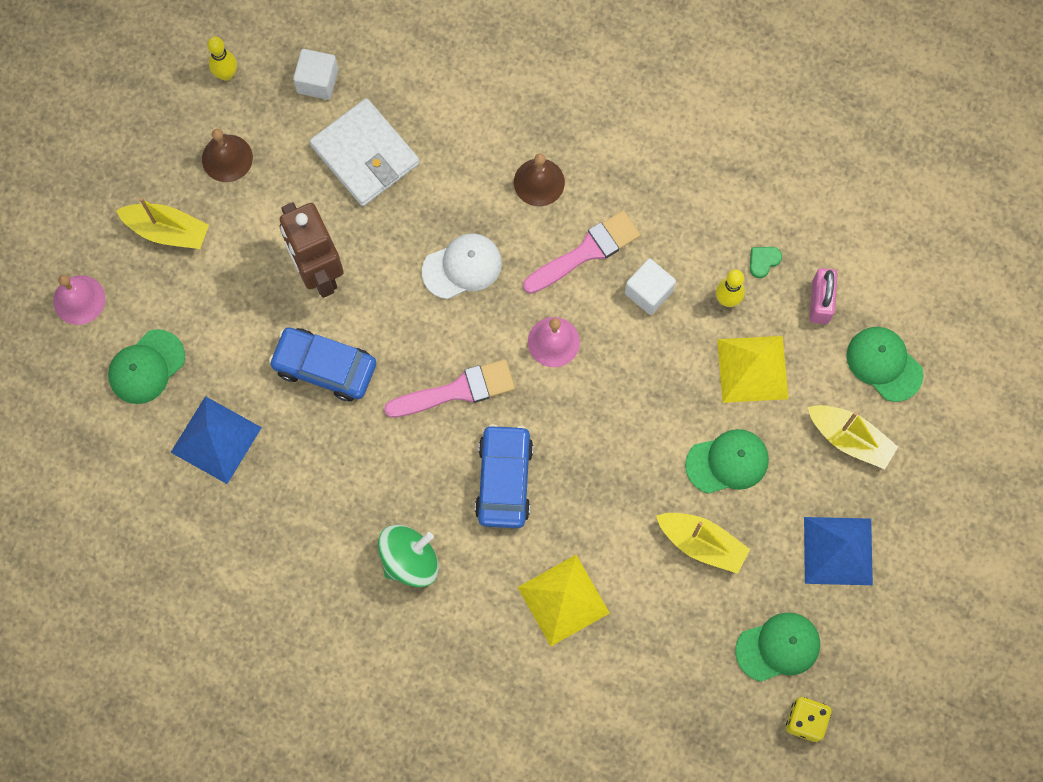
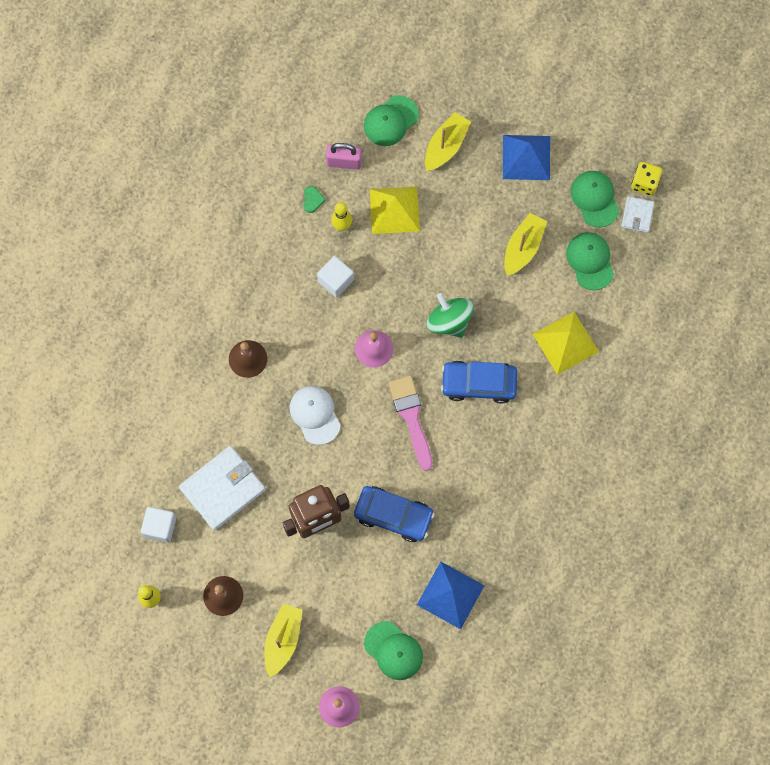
camera: 90 degrees left, 0 degrees up
(324, 367) = (393, 515): blue car -> blue car turned 90 degrees counterclockwise
(410, 560) = (539, 450): green spinning top -> green spinning top (449, 321)
(586, 252) = (304, 325): pink brush -> none
(727, 462) = (463, 229): green cap -> green cap (590, 261)
(755, 708) = (637, 215): none -> white wallet
(763, 261) = (312, 200): green heart -> green heart turned 135 degrees counterclockwise

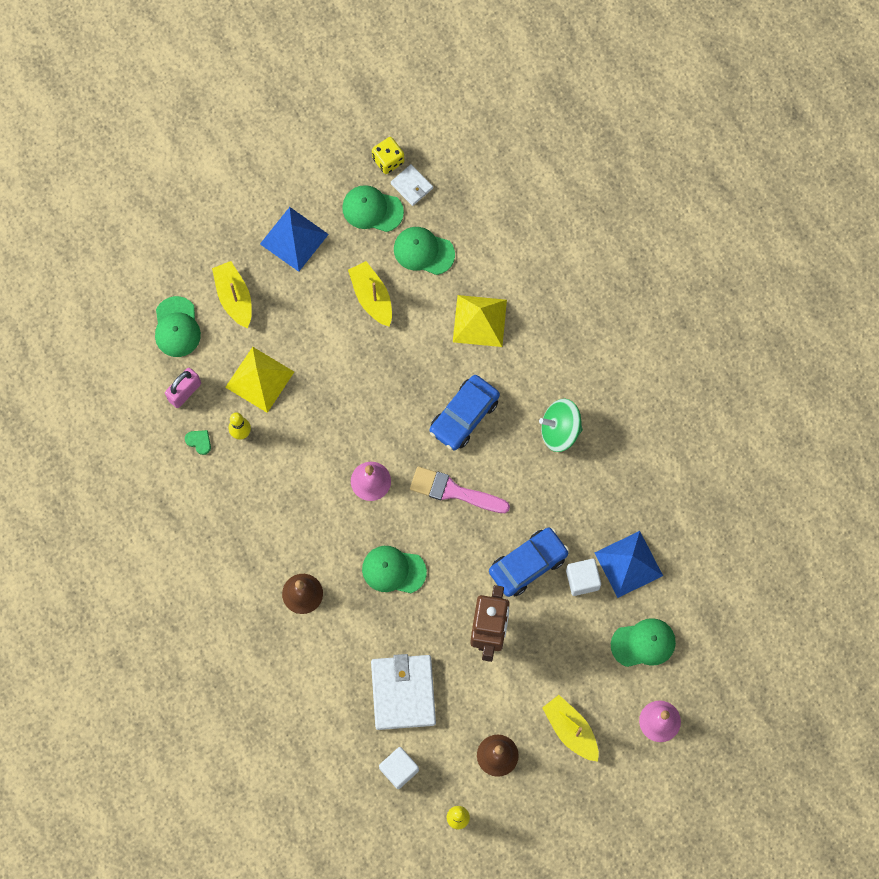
camera: 55 degrees left, 0 degrees up
(315, 415) = (393, 570): white cap -> green cap
(336, 280) = (287, 471): white cube -> white cube (582, 580)
(449, 321) = (392, 402): green spinning top -> green spinning top (560, 430)

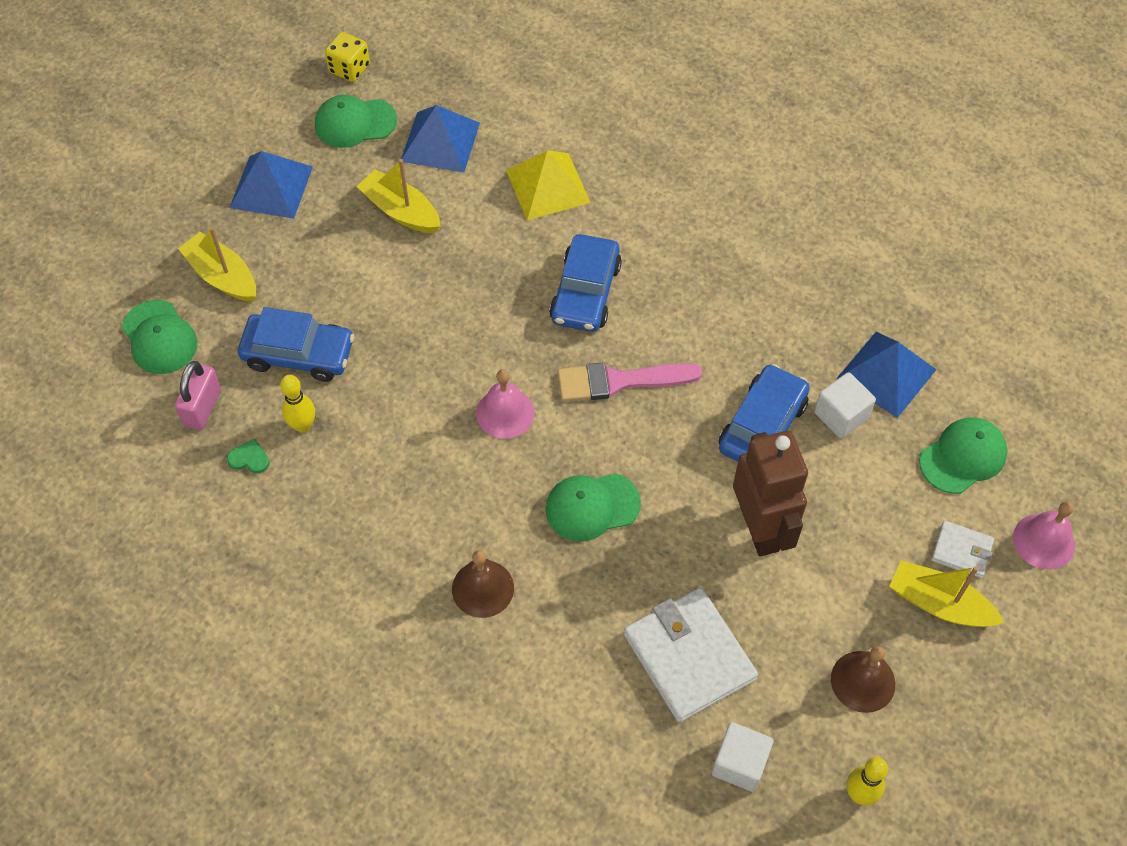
camera: 25 degrees left, 15 degrees down
(259, 379) = (299, 354): yellow pyramid -> blue car
(411, 186) = (391, 83): white wallet -> white wallet (961, 551)
(423, 251) = (440, 142): green cap -> blue pyramid
(560, 430) = (712, 262): green spinning top -> none

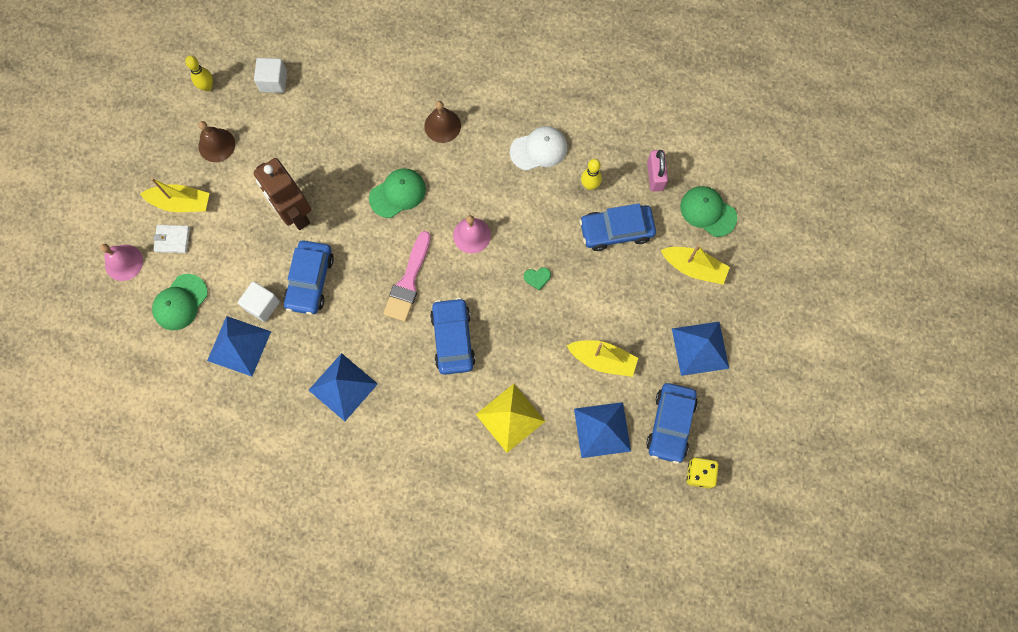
camera: 160 degrees right, 15 degrees up
(249, 459) = (610, 154): green heart -> green heart (537, 278)
(351, 501) = (539, 149): none -> white cap
(355, 123) = (670, 424): green cap -> blue car
(620, 381) = (408, 281): pink brush -> pink brush turned 135 degrees clockwise
(689, 656) = (315, 127): white wallet -> none
(753, 282) = (343, 387): none -> blue pyramid

